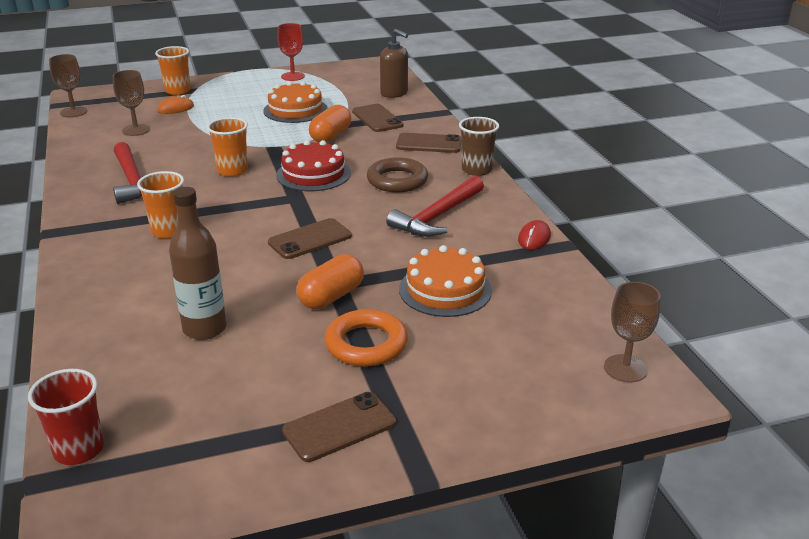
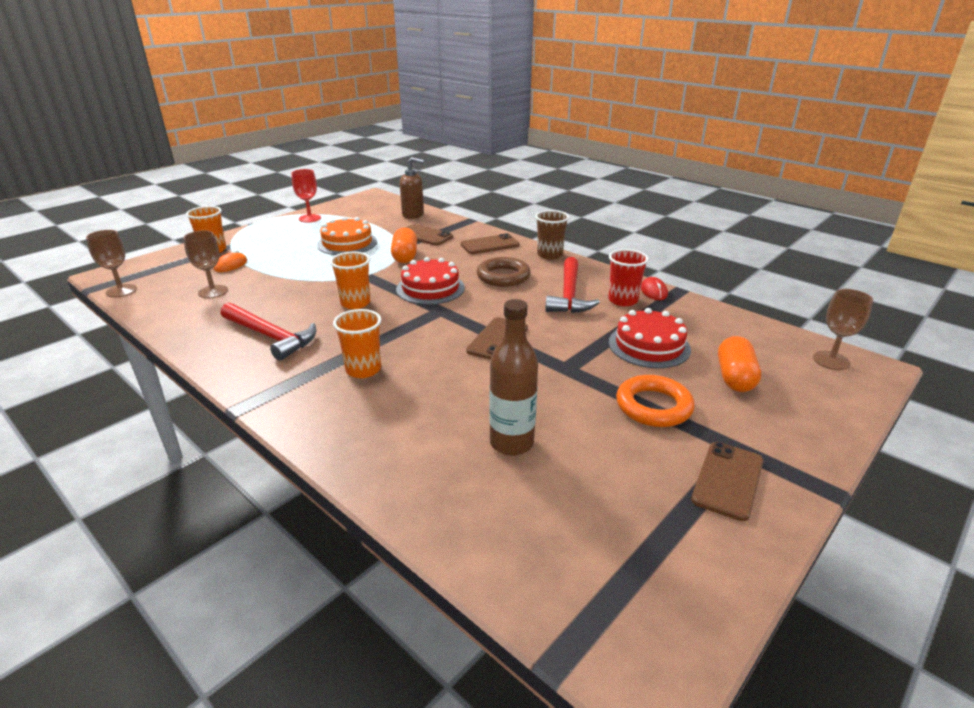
camera: 30 degrees left, 0 degrees up
(79, 450) = (550, 607): red cup -> red cup (623, 300)
(331, 297) = (577, 379): orange capsule -> orange capsule (734, 377)
(445, 290) = (649, 346): orange cake -> red cake

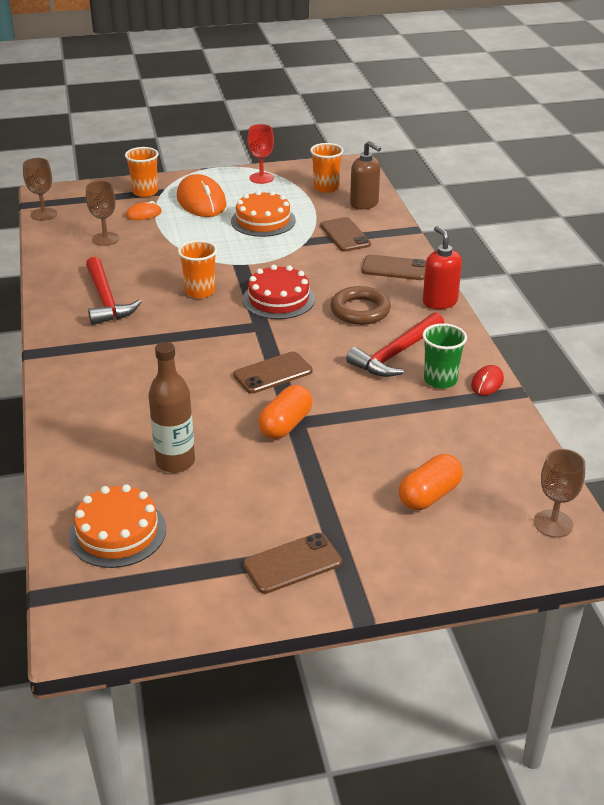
camera: 35 degrees right, 5 degrees up
(275, 244) = (201, 201): none -> orange mouse
(363, 369) = (140, 357): orange cup -> orange cup (326, 188)
(405, 256) = (297, 254): orange capsule -> orange capsule (285, 425)
(545, 538) = (117, 532): none -> orange cake
(549, 255) = (439, 302): brown cup -> red soap dispenser
(623, 300) = (440, 380): red cup -> green cup
(649, 346) = (396, 434): red cake -> none
(653, 406) = (320, 485): orange ring -> none

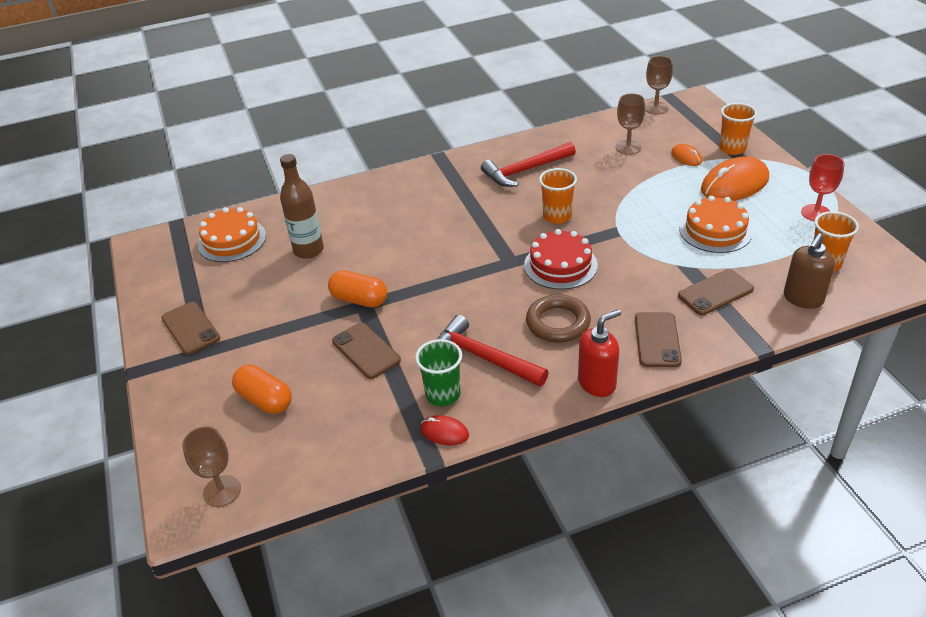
camera: 85 degrees right, 5 degrees up
(273, 373) = (434, 281): brown phone -> brown phone (366, 351)

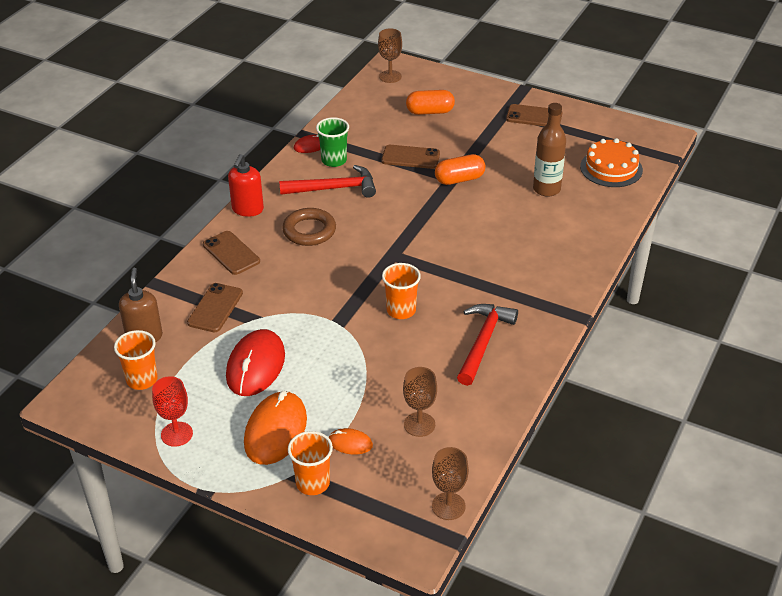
camera: 135 degrees right, 0 degrees up
(560, 265) = (352, 271): red cake -> none
(715, 230) = (256, 366): orange cake -> red mouse

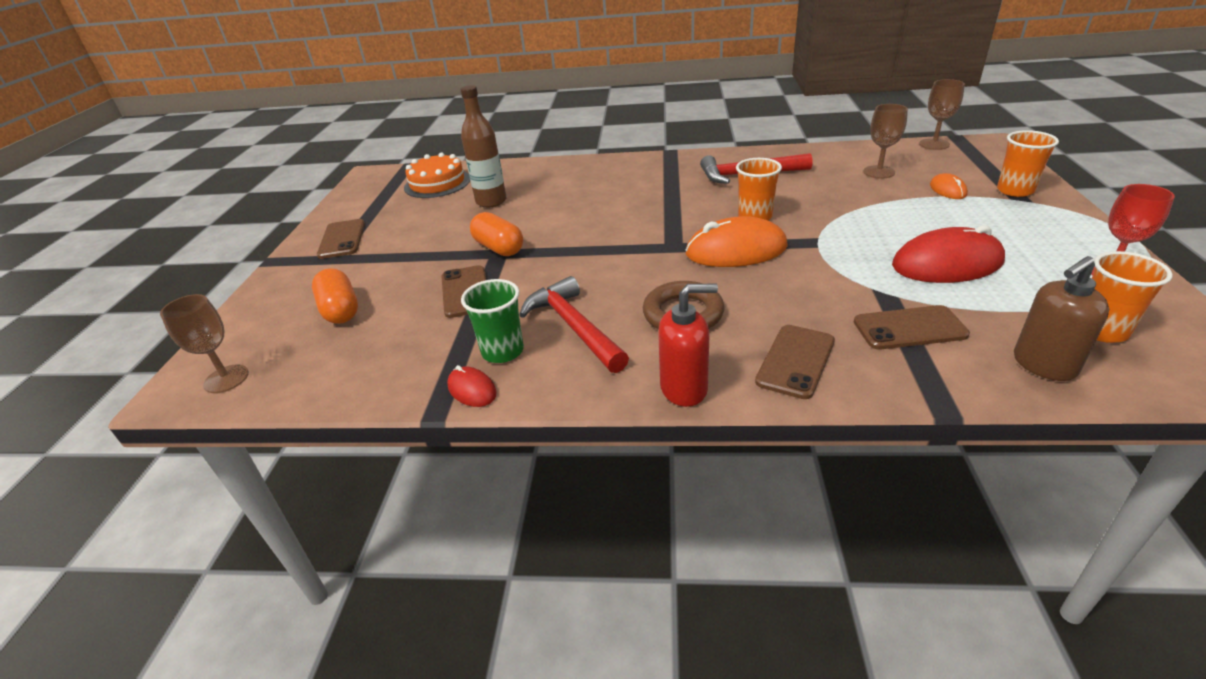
camera: 110 degrees left, 5 degrees down
(275, 431) = (1000, 224): orange mouse -> orange mouse (736, 250)

